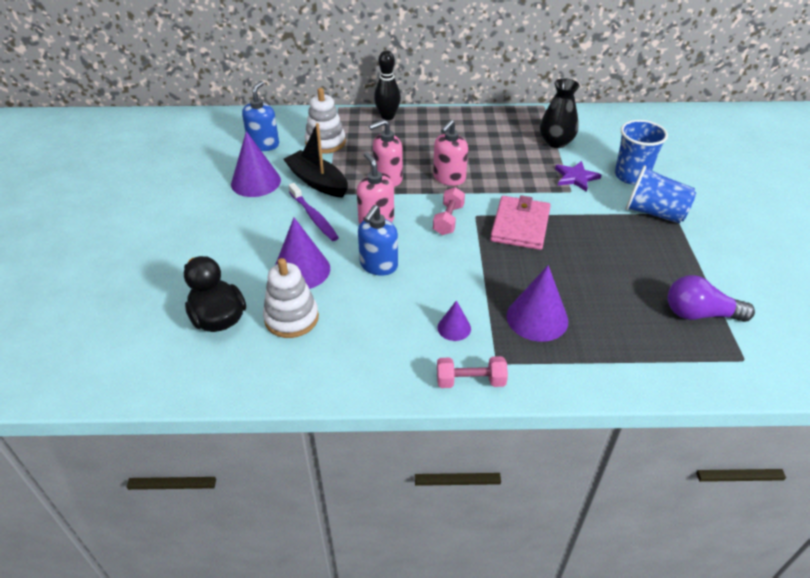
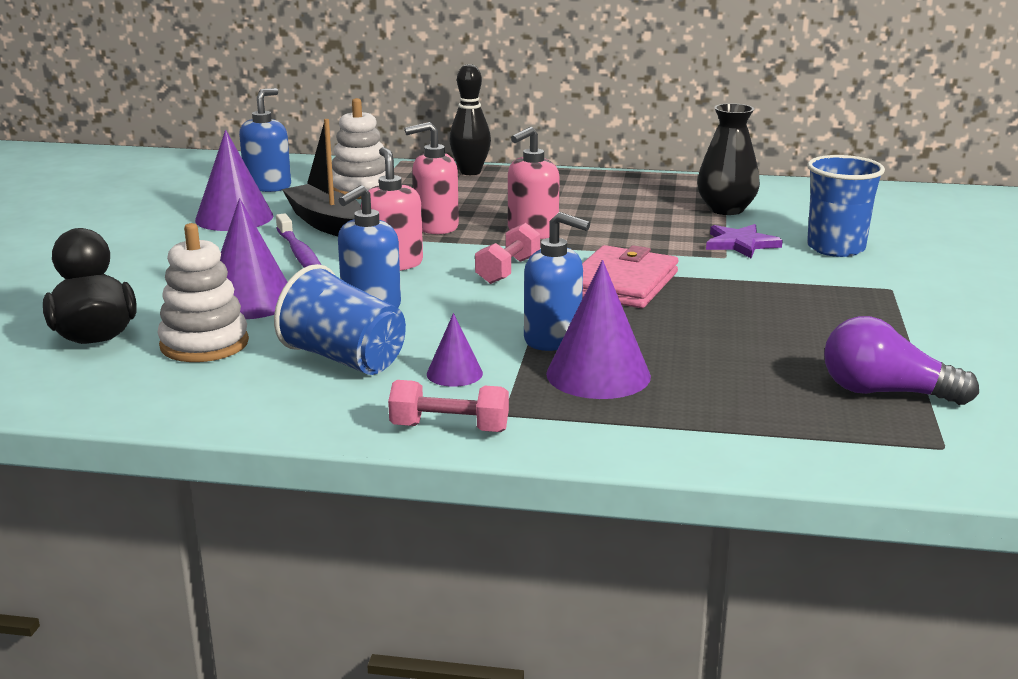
camera: 10 degrees right, 20 degrees down
(499, 286) = (553, 339): none -> blue soap dispenser
(654, 213) = (857, 286): blue cup -> blue cup (344, 359)

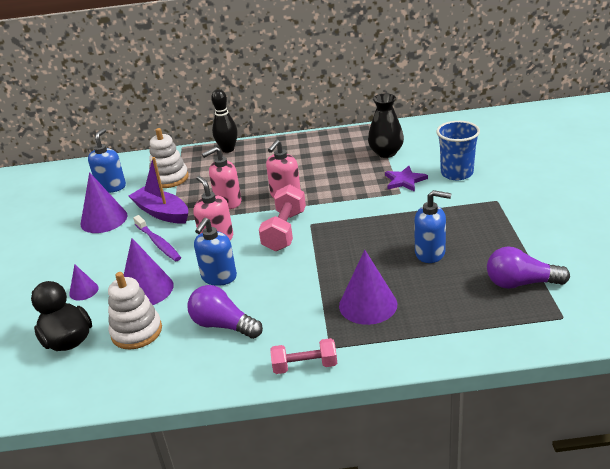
camera: 10 degrees left, 10 degrees up
(326, 223) = (162, 213): black boat -> purple boat
(344, 359) = (223, 325): blue cup -> purple light bulb
(454, 373) = (289, 322): purple cone -> purple cone (84, 291)
(508, 270) = (284, 230): pink dumbbell -> pink dumbbell, size x1.51
(553, 339) = (332, 282): blue soap dispenser -> blue soap dispenser (430, 253)
(621, 283) = (352, 228): pink wallet -> none

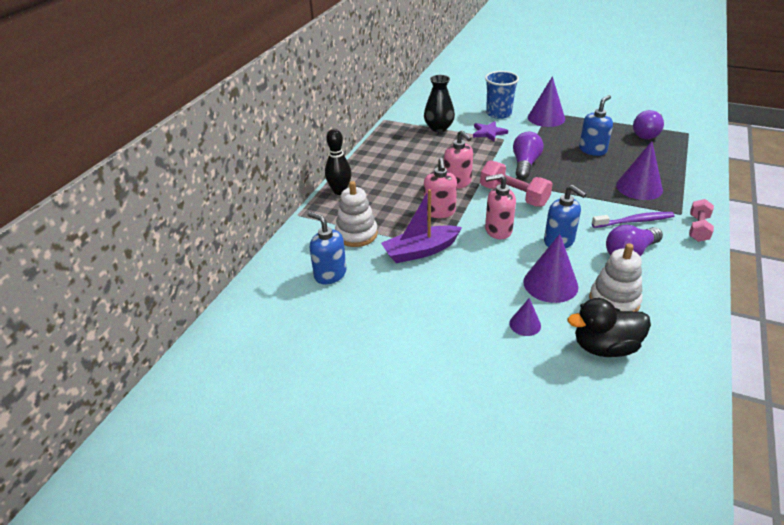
camera: 65 degrees left, 5 degrees up
(104, 219) = (396, 290): purple cone -> purple cone (546, 118)
(158, 243) = (475, 263): purple toothbrush -> purple toothbrush (634, 221)
(354, 220) = (525, 164): none -> purple light bulb

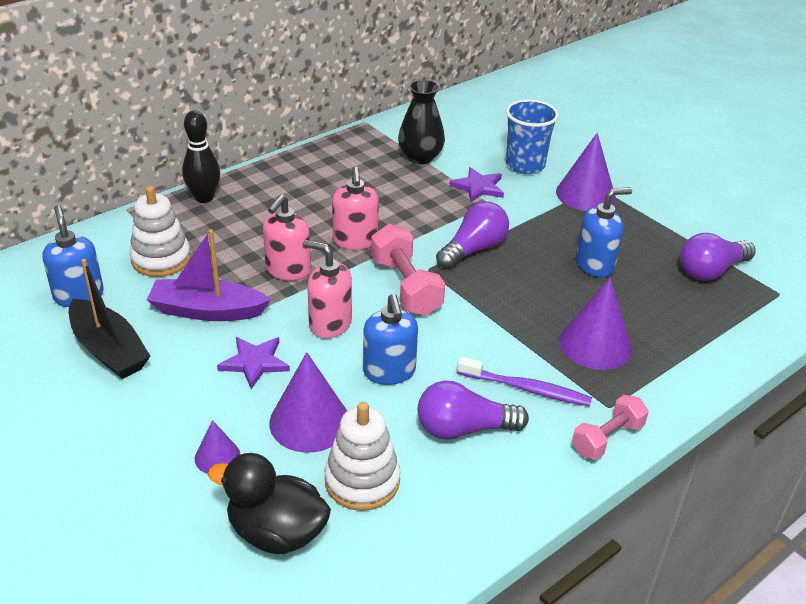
camera: 25 degrees right, 0 degrees up
(389, 296) = (109, 350): none -> black boat
(482, 267) = (254, 362): none -> purple star

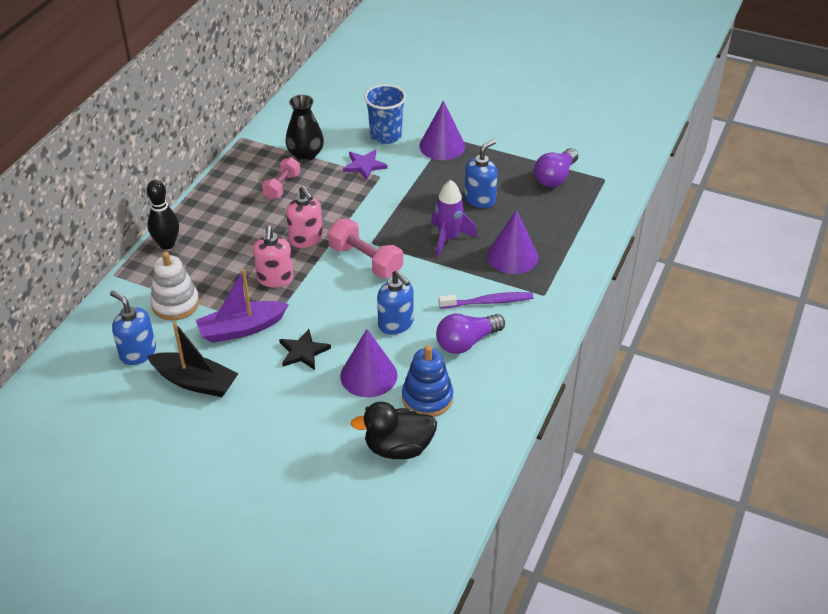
camera: 25 degrees left, 5 degrees up
(217, 457) = (327, 420): purple cone -> none
(254, 362) = (303, 351): purple star -> black star
(330, 324) = (333, 306): pink soap dispenser -> none
(362, 481) = (427, 398): white stacking toy -> blue stacking toy
(473, 249) = (393, 216): purple light bulb -> none
(525, 296) = (448, 238): none -> purple rocket
(607, 438) = (554, 315): pink dumbbell -> pink dumbbell (282, 186)

